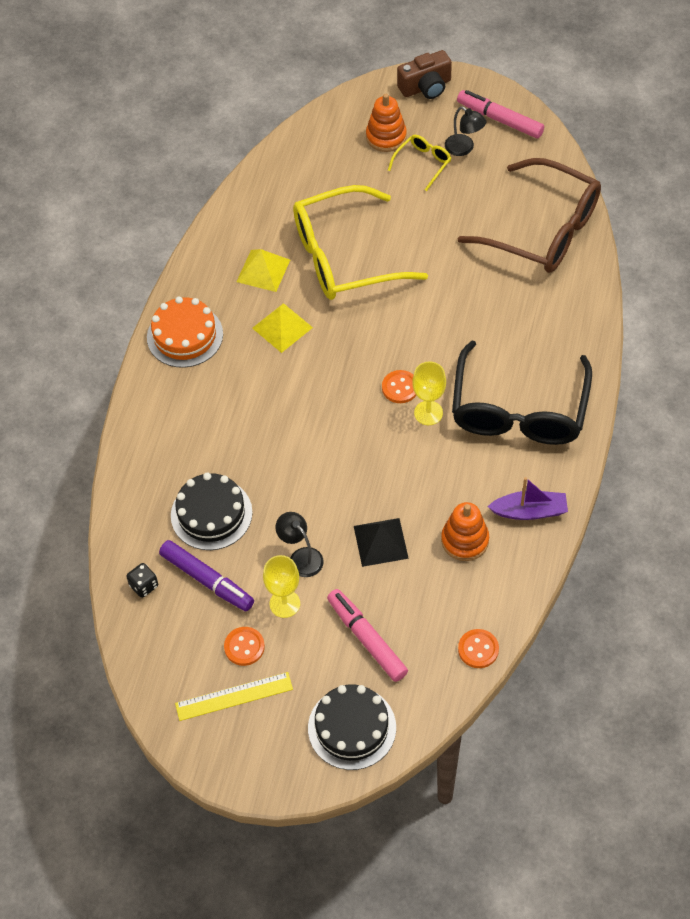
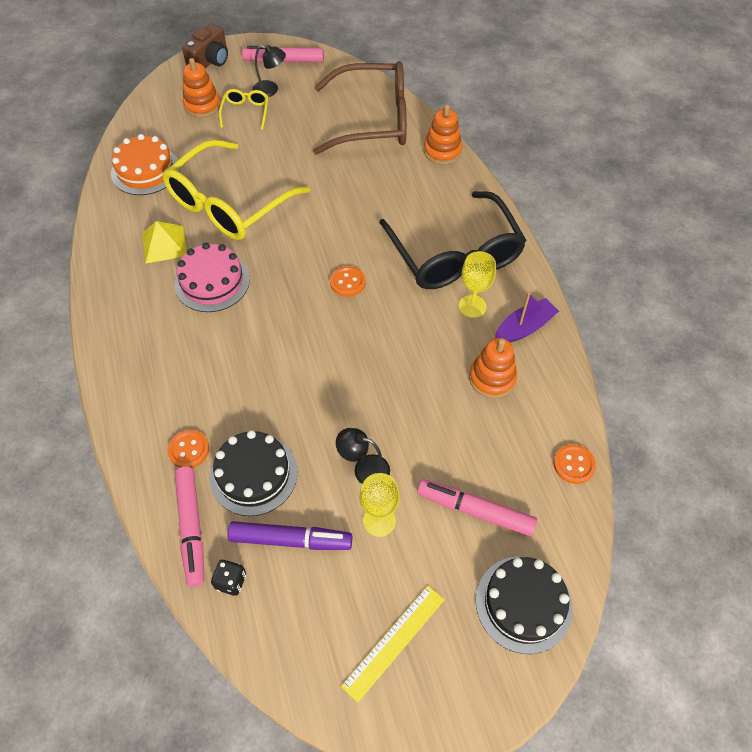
camera: 35 degrees left, 0 degrees up
(139, 530) = (192, 527): none -> pink marker
(185, 336) = (125, 328): orange cake -> orange cake (145, 170)
(244, 647) = (370, 585): orange button -> orange button (189, 450)
(282, 327) = (212, 281): yellow pyramid -> pink cake
(380, 542) = (424, 417): black pyramid -> none
(428, 413) = (385, 291): yellow goblet -> yellow goblet (472, 306)
(588, 296) = (442, 151): none -> orange stacking toy

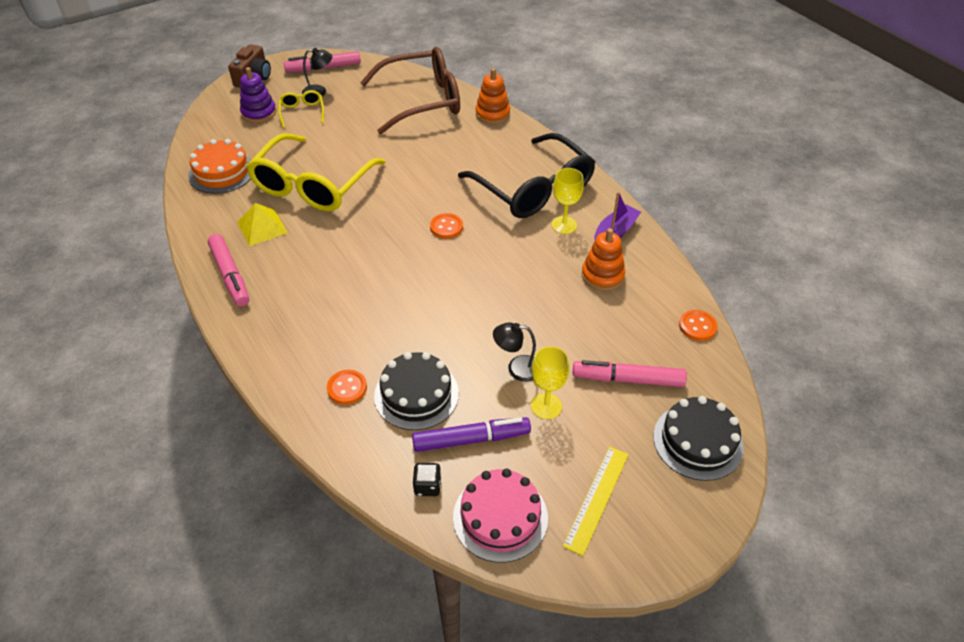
camera: 15 degrees left, 10 degrees down
(192, 527) = (373, 451): pink marker -> pink marker (230, 275)
(202, 105) = (259, 113): orange stacking toy -> purple stacking toy
(212, 281) = (319, 249): pink cake -> pink cake (500, 517)

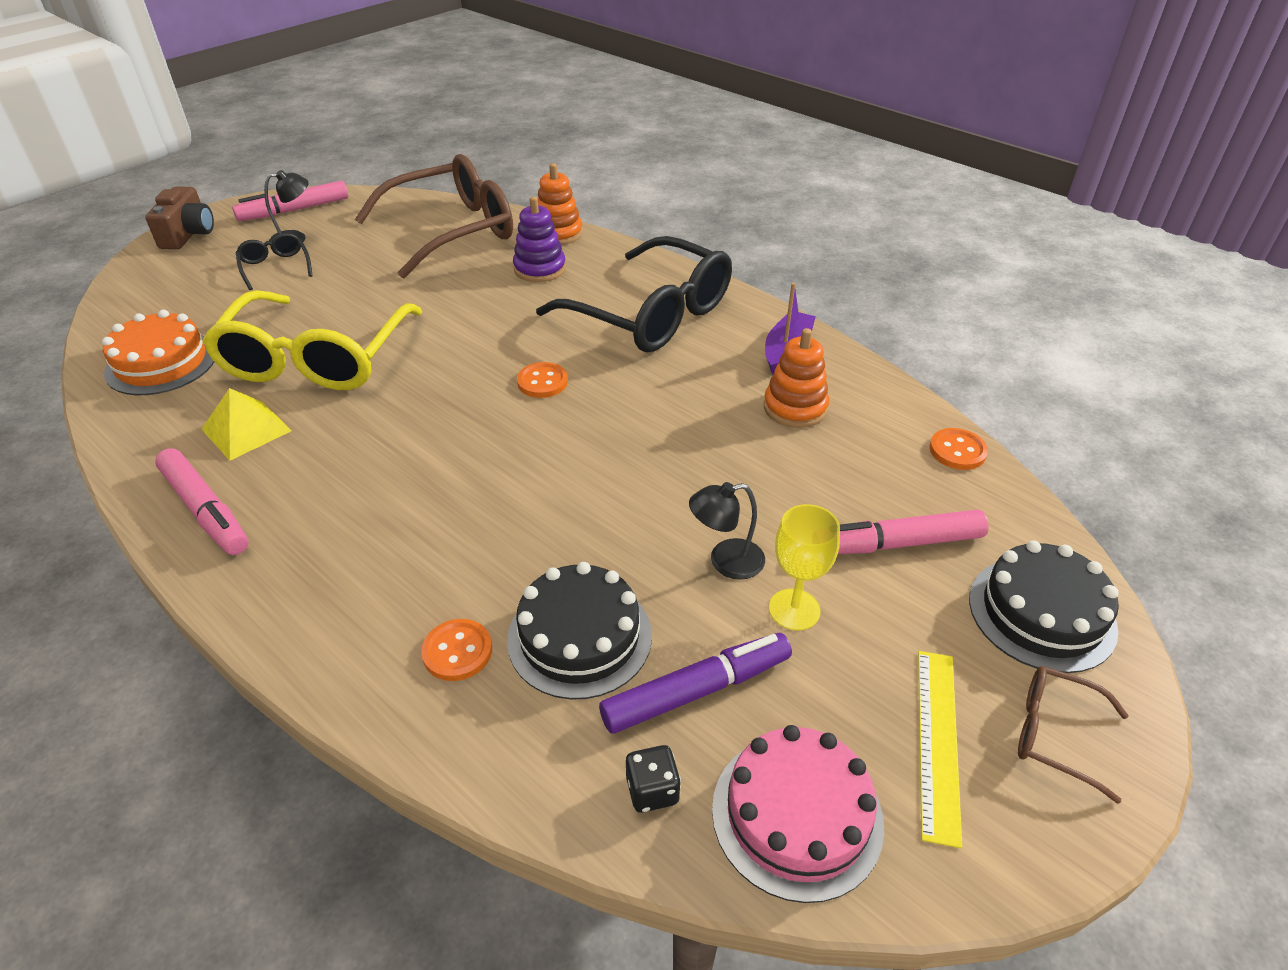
camera: 15 degrees left, 5 degrees down
(259, 113) = (206, 277): purple stacking toy -> purple stacking toy (540, 269)
(302, 112) = (275, 267): yellow glasses -> black glasses
(564, 225) = (712, 352): yellow goblet -> none
(668, 511) = (1055, 734): none -> brown glasses

